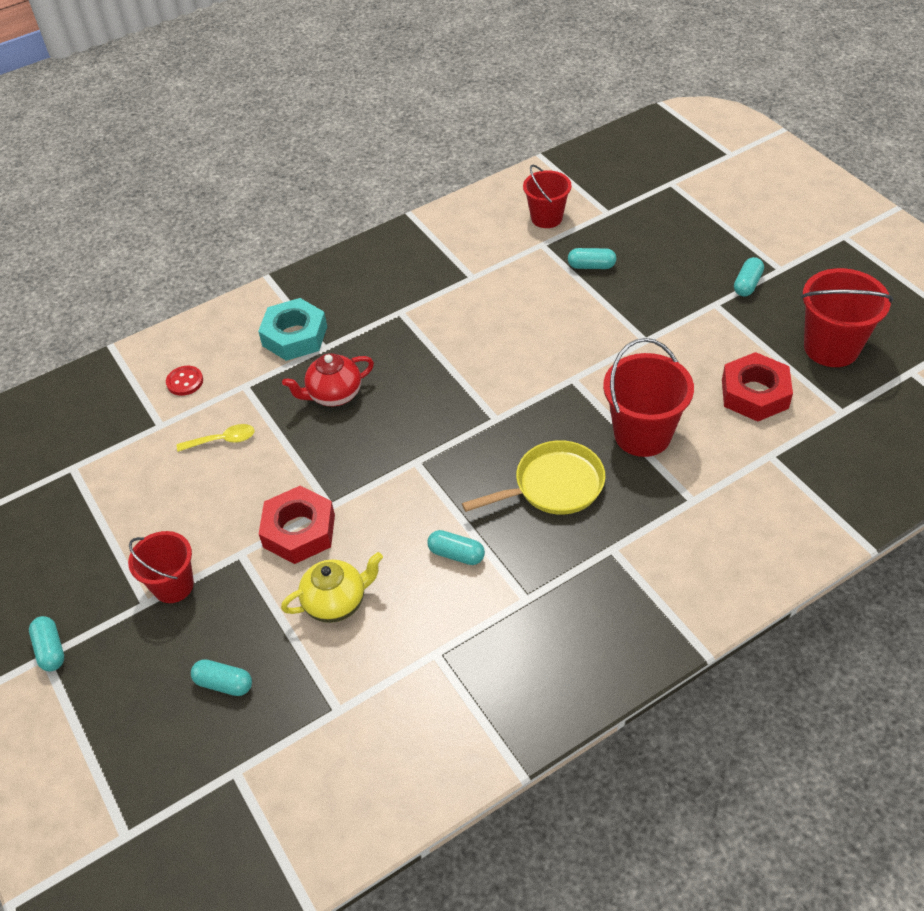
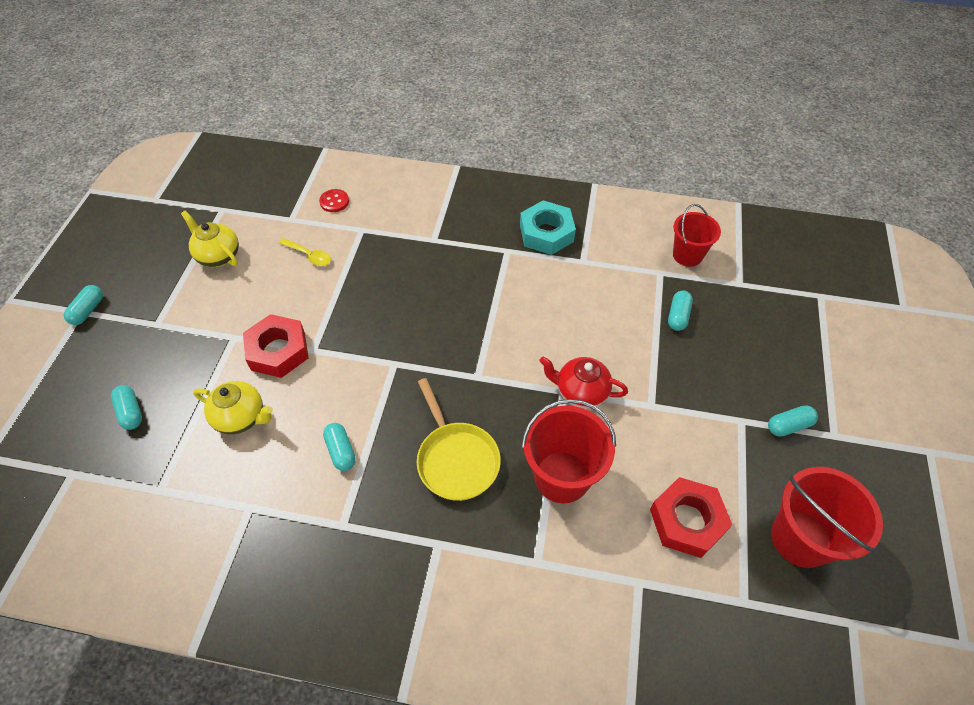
camera: 40 degrees right, 5 degrees up
(127, 506) = (218, 256): none -> yellow teapot
(173, 585) = (181, 326): red bucket -> none
(294, 336) = (426, 219): turquoise nut -> turquoise nut (546, 233)
(334, 395) = (401, 276): red teapot -> red teapot (580, 392)
(553, 486) = (456, 459): yellow pan -> yellow pan turned 45 degrees clockwise
(591, 266) = (678, 316): turquoise capsule -> turquoise capsule turned 60 degrees clockwise

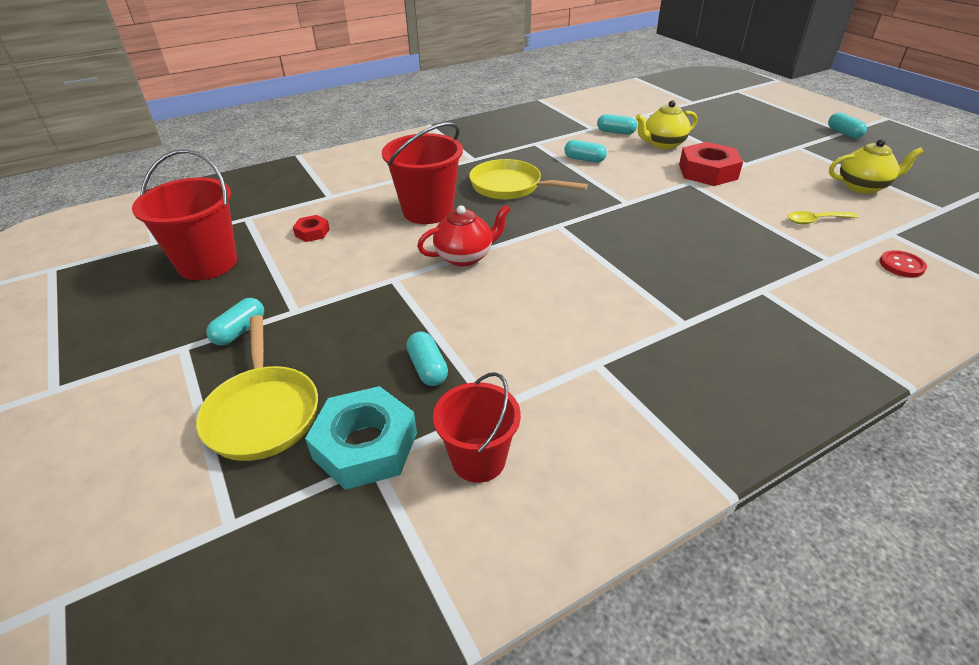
camera: 140 degrees right, 15 degrees down
(131, 412) = (718, 122): turquoise capsule -> turquoise capsule (615, 132)
(546, 233) = (678, 369): turquoise nut -> turquoise nut (365, 445)
(687, 521) = (312, 232): red nut -> red nut, size x0.50
(789, 346) = (263, 413): none -> yellow pan

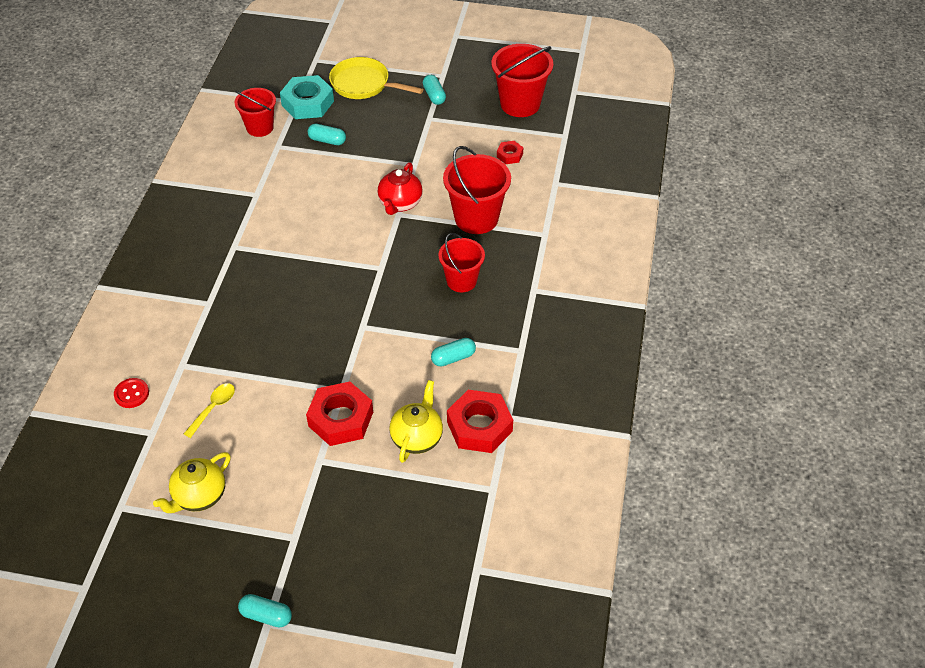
camera: 130 degrees right, 10 degrees up
(510, 186) = (461, 281): yellow pan -> red bucket
(615, 132) = (479, 426): turquoise capsule -> red nut

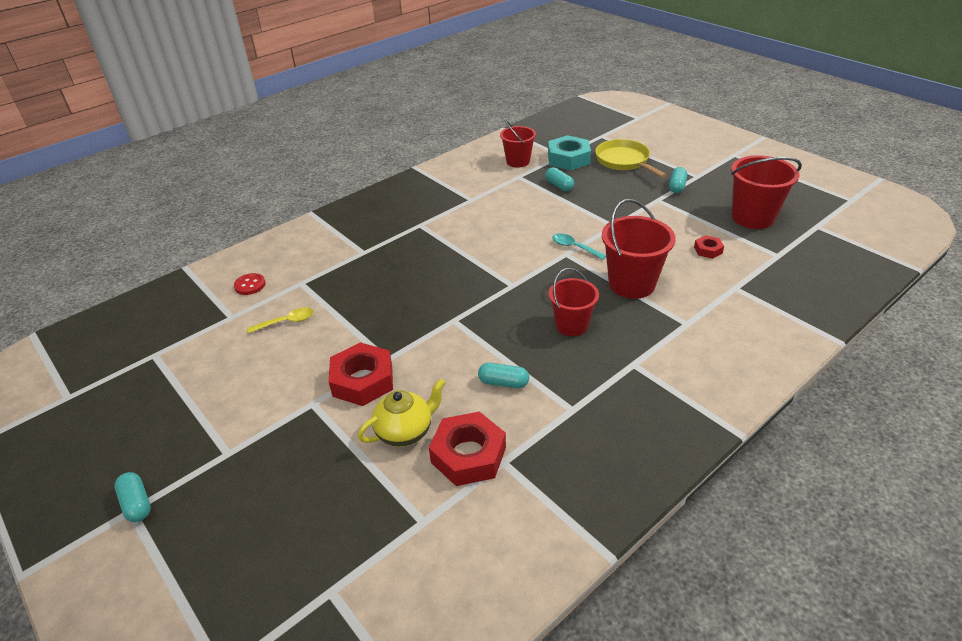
camera: 40 degrees right, 10 degrees down
(199, 496) = (206, 378): yellow teapot -> none
(400, 204) = (574, 247): red teapot -> turquoise spoon

